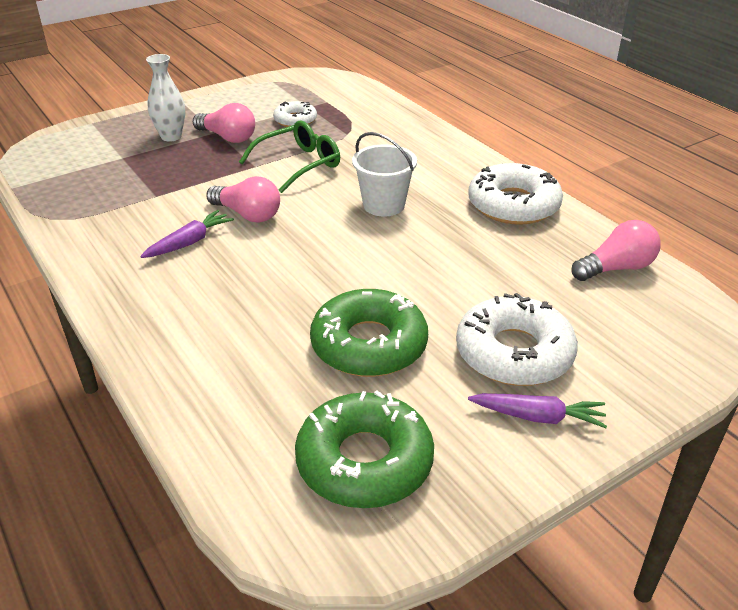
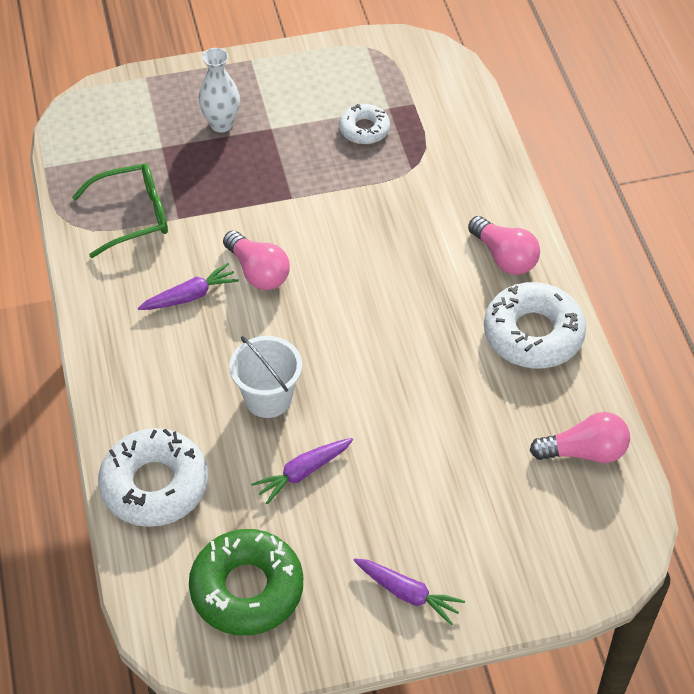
camera: 20 degrees right, 15 degrees up
(228, 137) = (280, 141): pink light bulb -> pink light bulb (504, 257)
(299, 164) = (338, 207): green glasses -> green glasses (133, 216)
(369, 344) = (303, 473): green donut -> purple carrot
(383, 205) = (398, 296): white bucket -> white bucket (268, 398)
(514, 353) = (425, 522): white donut -> white donut (154, 485)

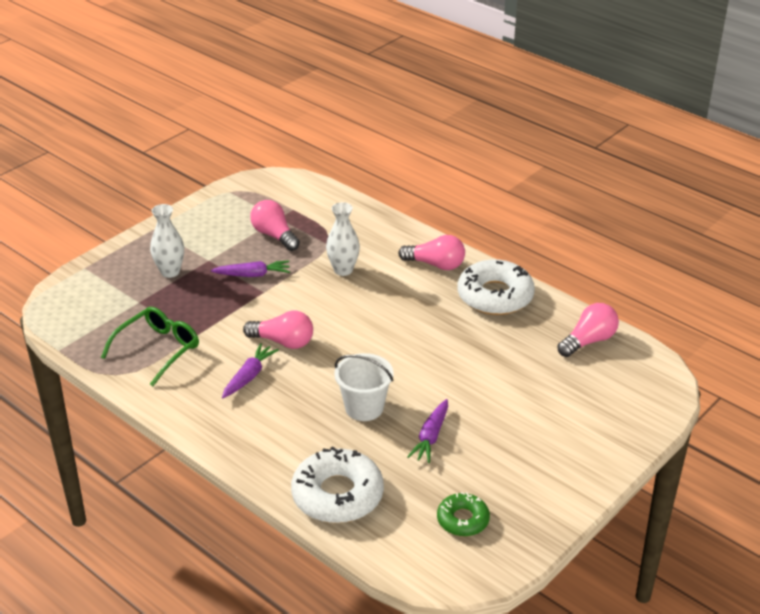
camera: 35 degrees left, 15 degrees down
(247, 589) = (462, 520): green donut -> green donut, size x0.56
(364, 129) = (274, 235): white donut -> pink light bulb
(397, 212) = (343, 270): none -> white vase
(408, 594) = (565, 467): purple carrot -> purple carrot (253, 275)

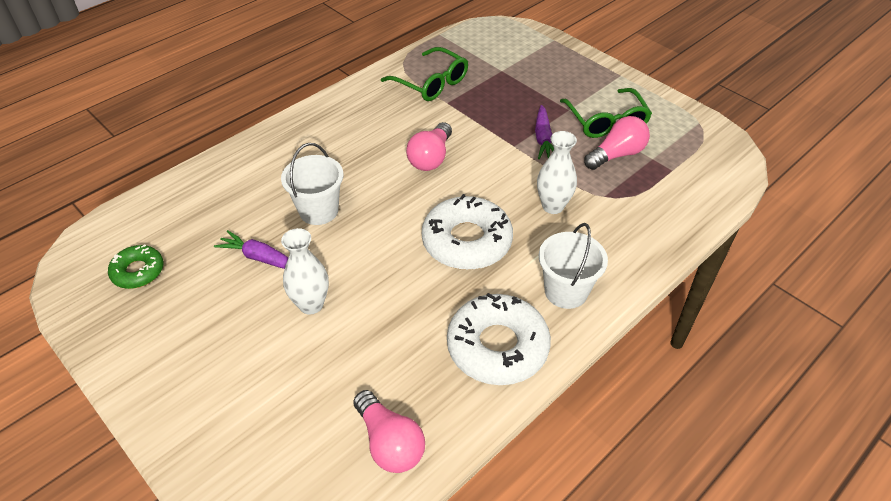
camera: 95 degrees right, 10 degrees up
(170, 272) = (548, 86): white vase -> white vase (311, 304)
(227, 239) = (606, 121): none -> green glasses
(249, 376) = (383, 135): purple carrot -> none
(337, 495) = (209, 187): white donut -> white donut (467, 241)
(435, 264) = (566, 291): pink light bulb -> white bucket

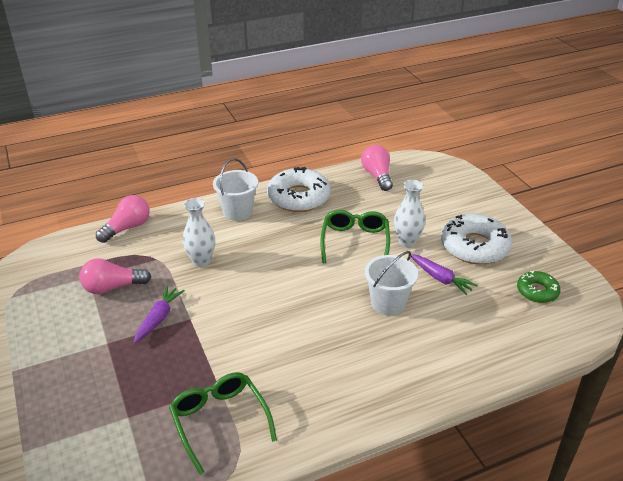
camera: 160 degrees left, 10 degrees down
(431, 158) = (272, 326): pink light bulb -> pink light bulb (127, 228)
(467, 241) = (282, 253): white donut -> white donut (474, 246)
(606, 121) = (87, 320): green glasses -> green glasses (355, 241)

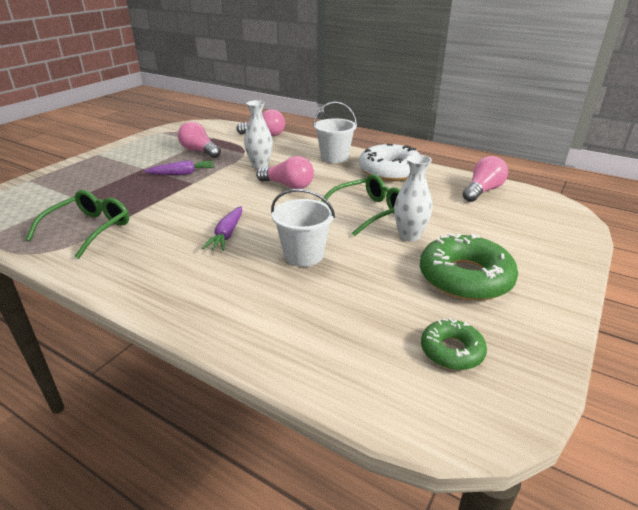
camera: 55 degrees right, 5 degrees down
(264, 262) = (288, 185): none -> pink light bulb
(440, 278) = (379, 273): purple carrot -> purple carrot (227, 235)
(474, 246) = (465, 277): white donut -> green donut

